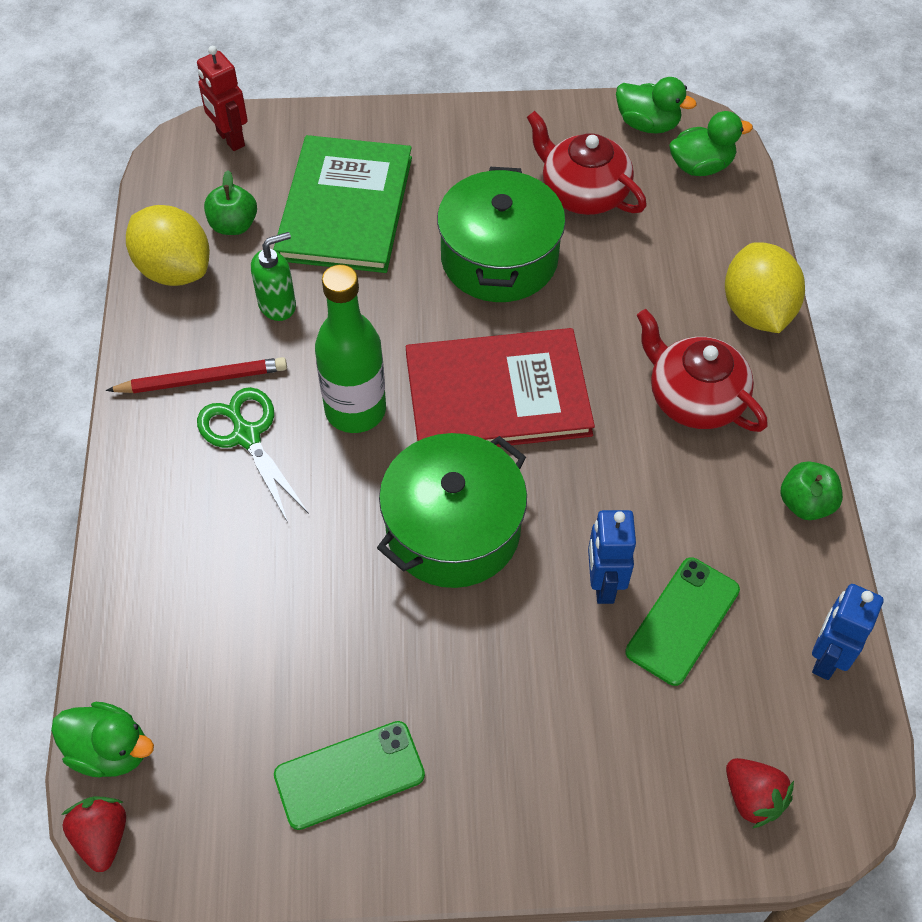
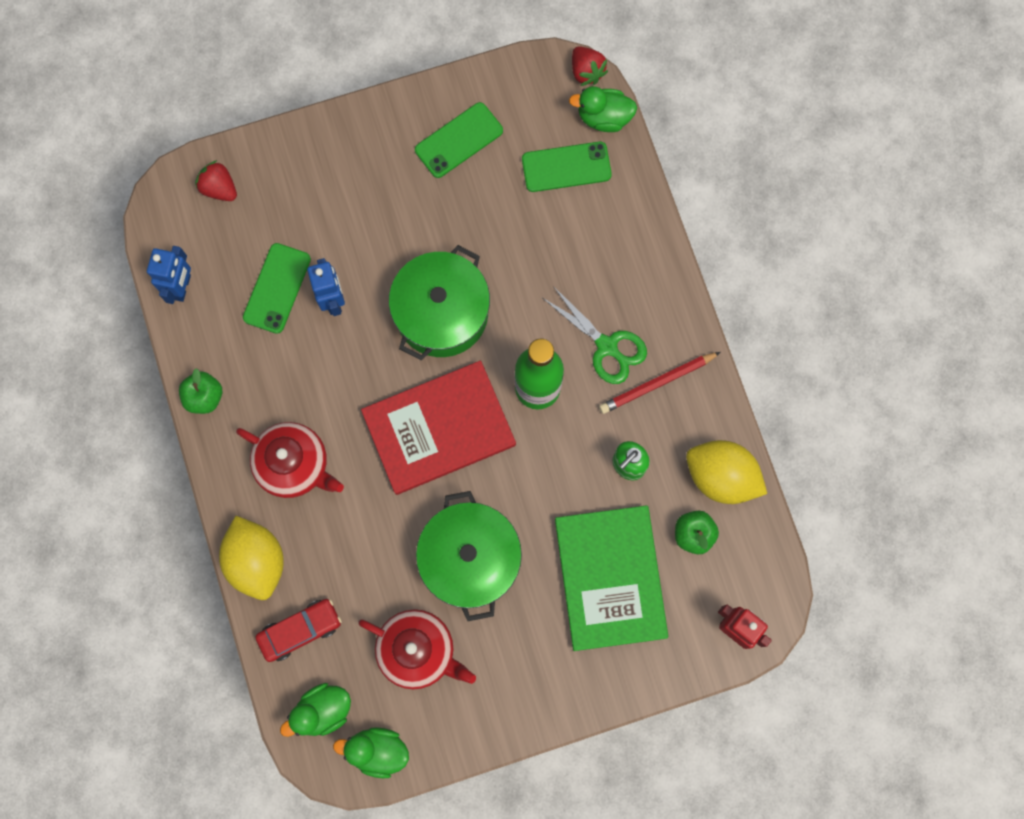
camera: 165 degrees right, 20 degrees up
(200, 687) = (566, 167): none -> green phone
(714, 237) = (300, 630): none -> red car

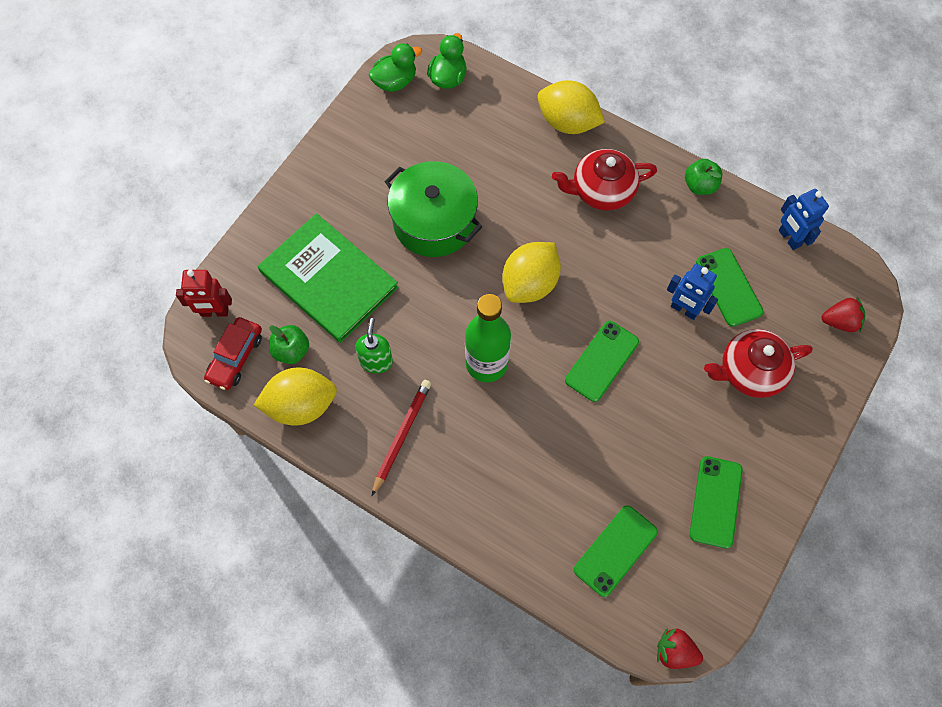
camera: 140 degrees right, 10 degrees down
(300, 630) = (503, 106): red car -> red car (235, 357)
(418, 650) = (419, 148): red teapot -> red teapot (750, 371)
(439, 428) = (530, 284): red book -> yellow lemon
(441, 313) = (602, 361): green pot -> green phone
(603, 117) = (624, 621): green duck -> none
(606, 346) = (462, 433): green scissors -> none

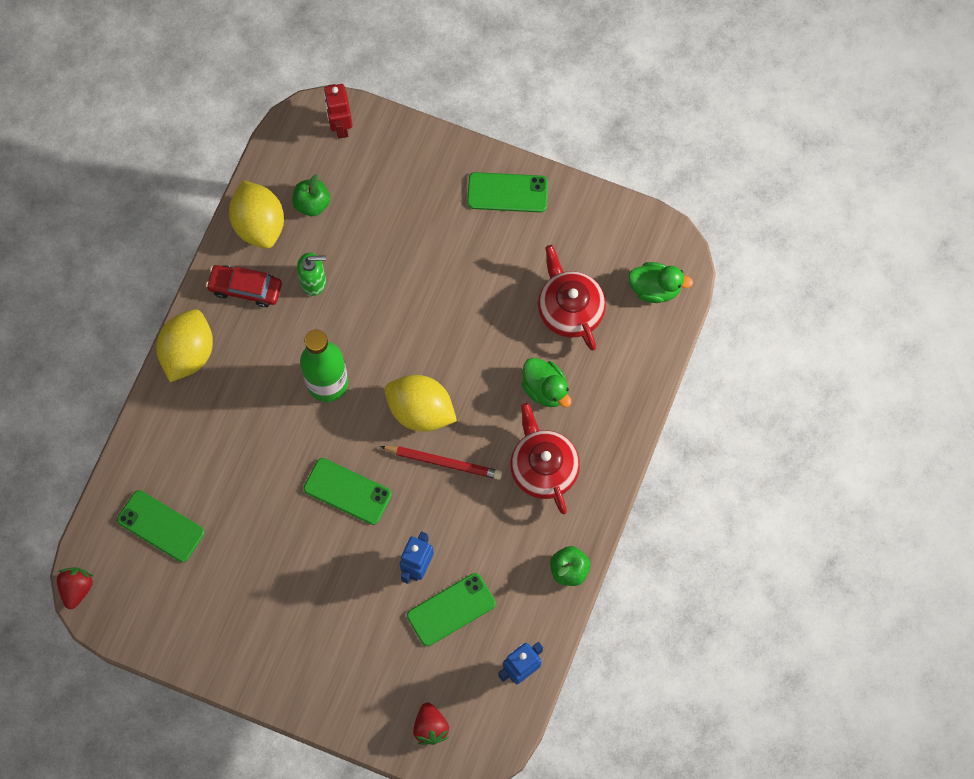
camera: 80 degrees right, 5 degrees up
(235, 357) = (297, 156): red car -> red car (245, 288)
(329, 279) = (392, 220): green book -> none
(395, 82) = (638, 235): green duck -> green duck (545, 389)
(402, 435) = (243, 319): red pencil -> red pencil (443, 462)
(434, 221) = (475, 306): green pot -> none
(567, 122) = (622, 421): yellow lemon -> yellow lemon (188, 353)
(715, 502) = (219, 614): green phone -> green phone (507, 193)
(750, 371) = (359, 637): red teapot -> red teapot (570, 309)

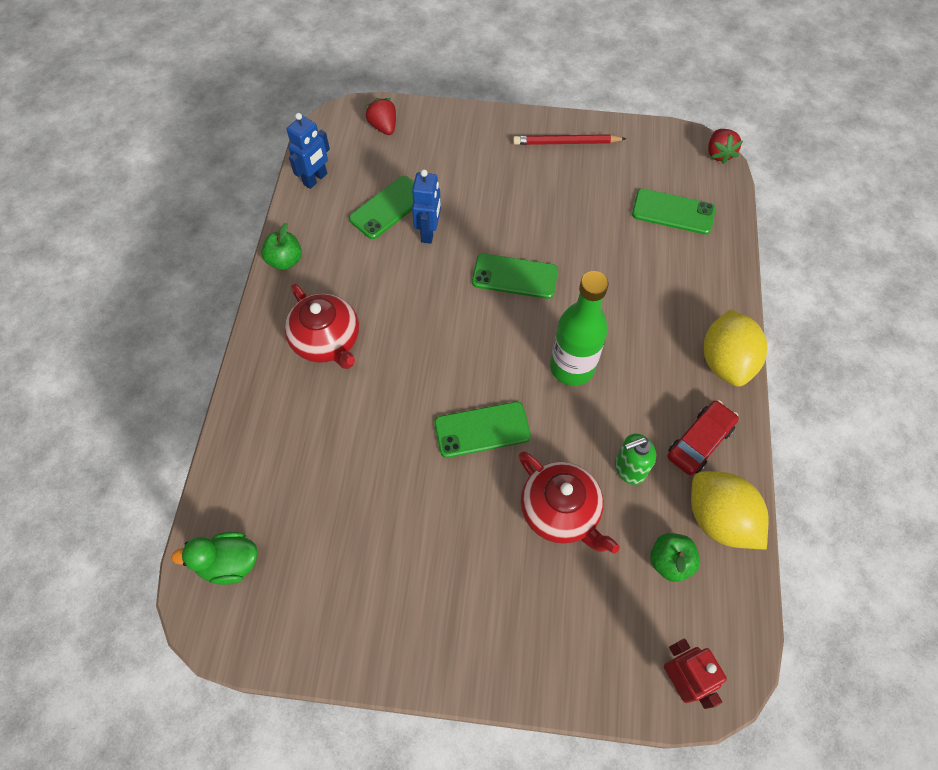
camera: 165 degrees right, 10 degrees down
(245, 288) = (699, 442): red car -> red car turned 45 degrees counterclockwise
(420, 410) = (467, 364): yellow lemon -> none
(443, 462) = (429, 322): red pencil -> red pencil (566, 142)
(507, 193) = (436, 642): green phone -> green phone (482, 429)
(545, 389) = (340, 417): green duck -> none
(570, 309) = (328, 511): red teapot -> red teapot (560, 511)

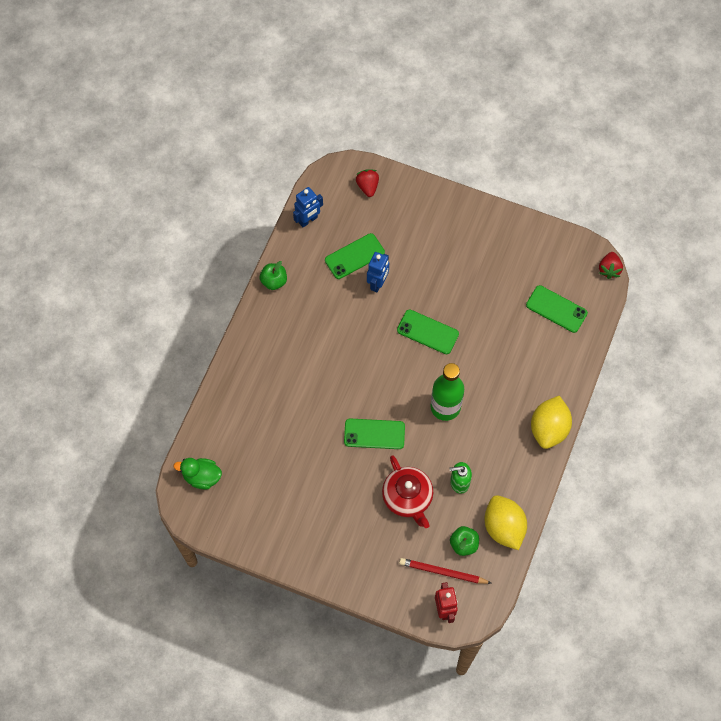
camera: 15 degrees right, 5 degrees up
(327, 341) = (289, 348): red teapot -> none
(566, 142) = (498, 232): red pencil -> red pencil (443, 572)
(699, 442) = (510, 477): red car -> none

